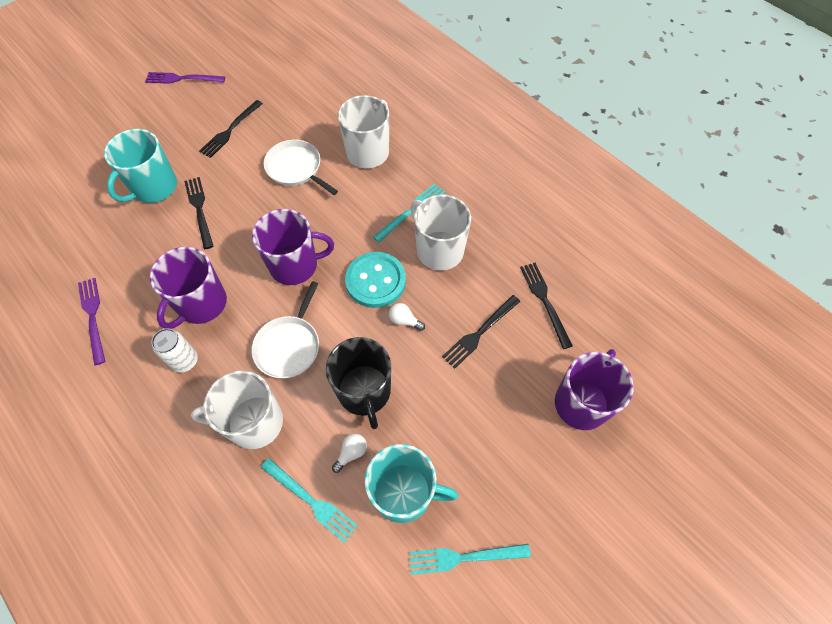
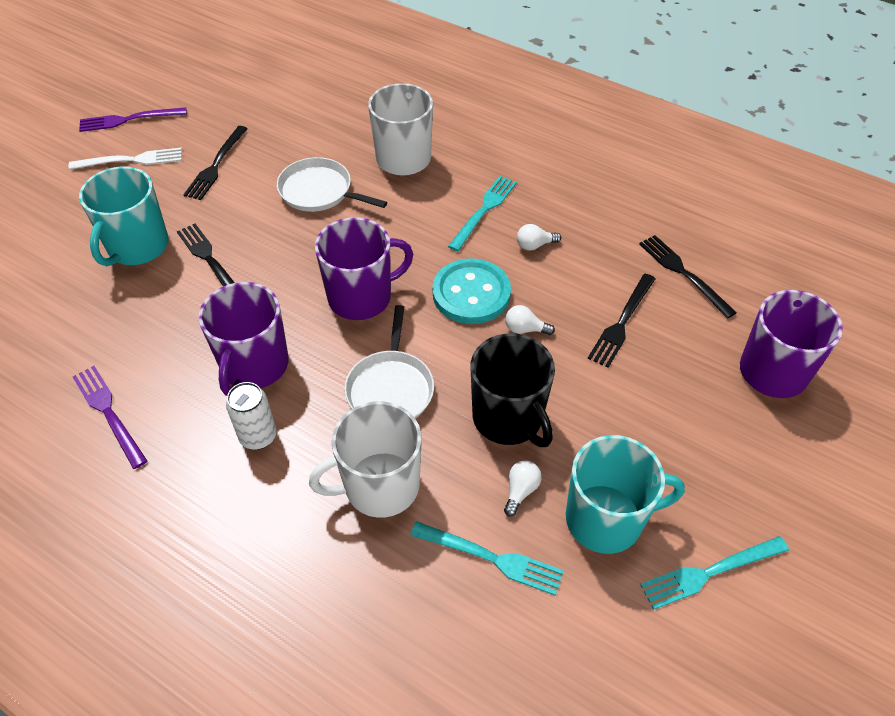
camera: 15 degrees left, 10 degrees down
(173, 114) = (131, 160): none -> white fork
(439, 250) = (534, 245): white mug -> white light bulb

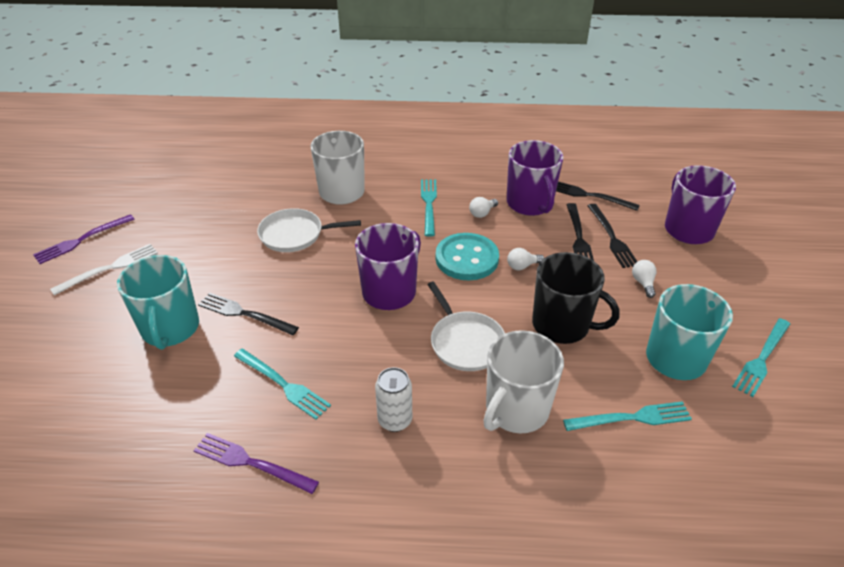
camera: 30 degrees left, 10 degrees down
(189, 350) = (283, 385): none -> turquoise fork
(216, 165) = (192, 246): black fork -> black fork (612, 238)
(254, 366) = (348, 372): purple mug -> purple mug (530, 204)
(520, 490) = (610, 366): white light bulb -> white light bulb (643, 283)

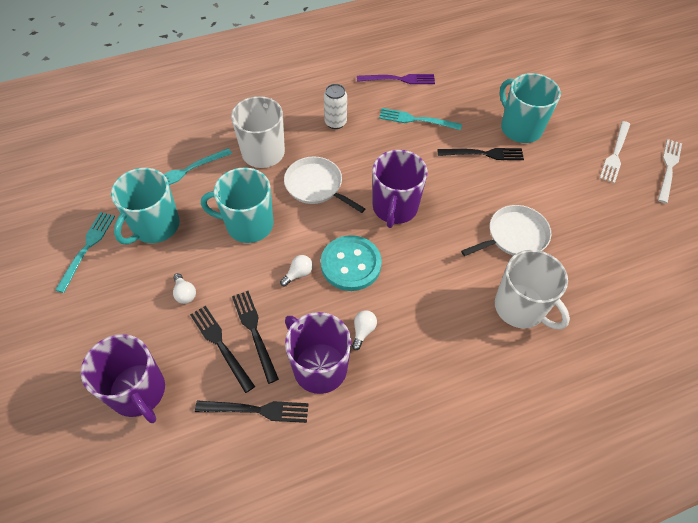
camera: 155 degrees right, 15 degrees up
(81, 240) = (668, 168): purple fork -> white fork
(429, 204) = (422, 323): turquoise fork -> none
(562, 325) = (248, 224): black mug -> turquoise mug

